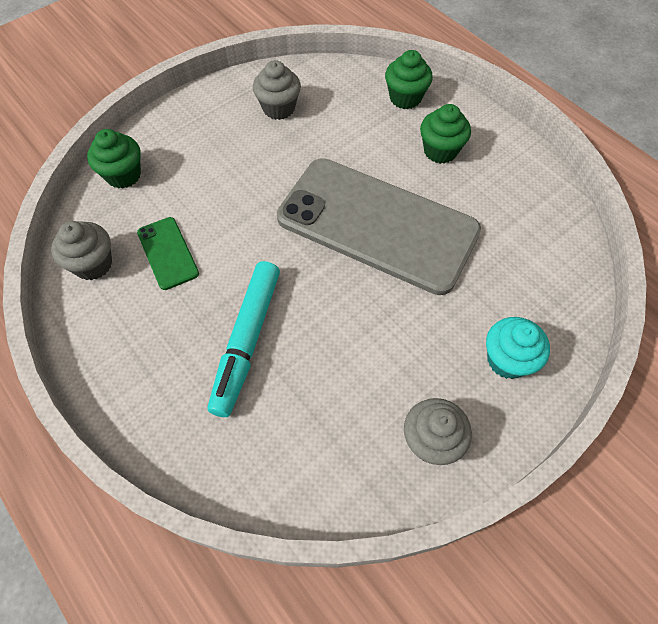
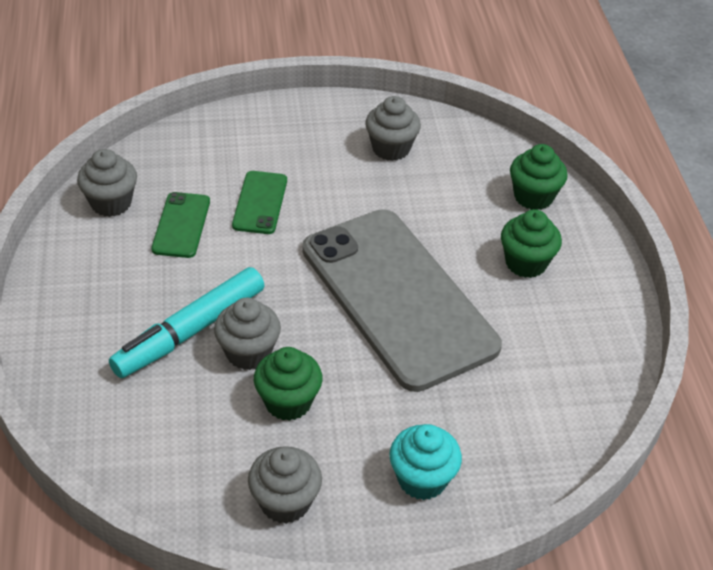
camera: 30 degrees right, 15 degrees down
(123, 175) = (196, 142): green cupcake -> green cupcake (288, 402)
(215, 201) = (260, 202): none -> green phone
(306, 332) = (248, 352): none -> grey cupcake

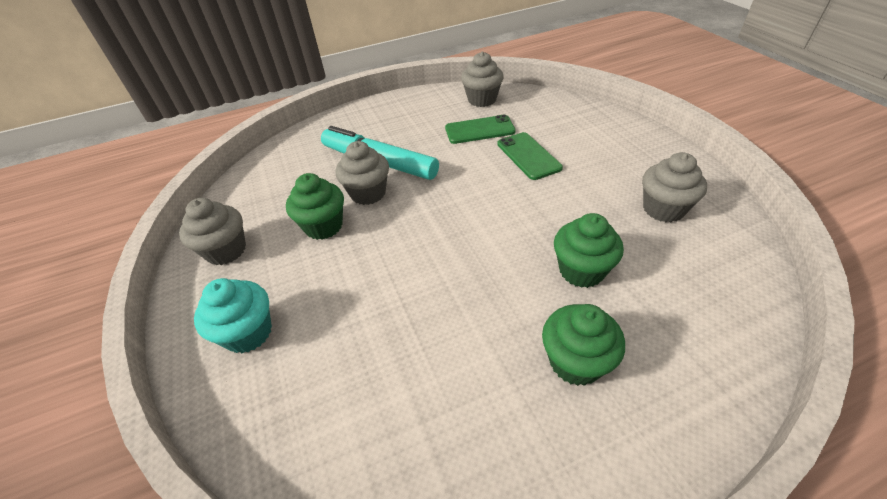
camera: 80 degrees right, 0 degrees up
(260, 202) = (528, 156): green phone -> green phone turned 75 degrees clockwise
(398, 297) = (465, 263): grey phone -> none
(533, 197) = (697, 346): green cupcake -> green cupcake (581, 270)

